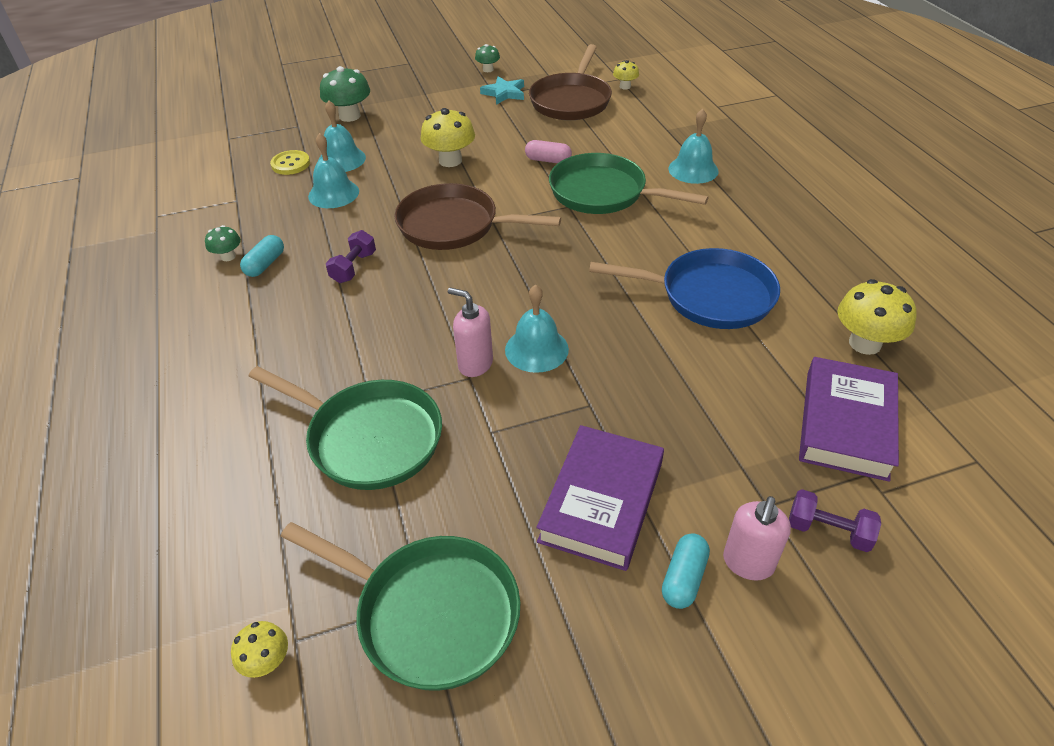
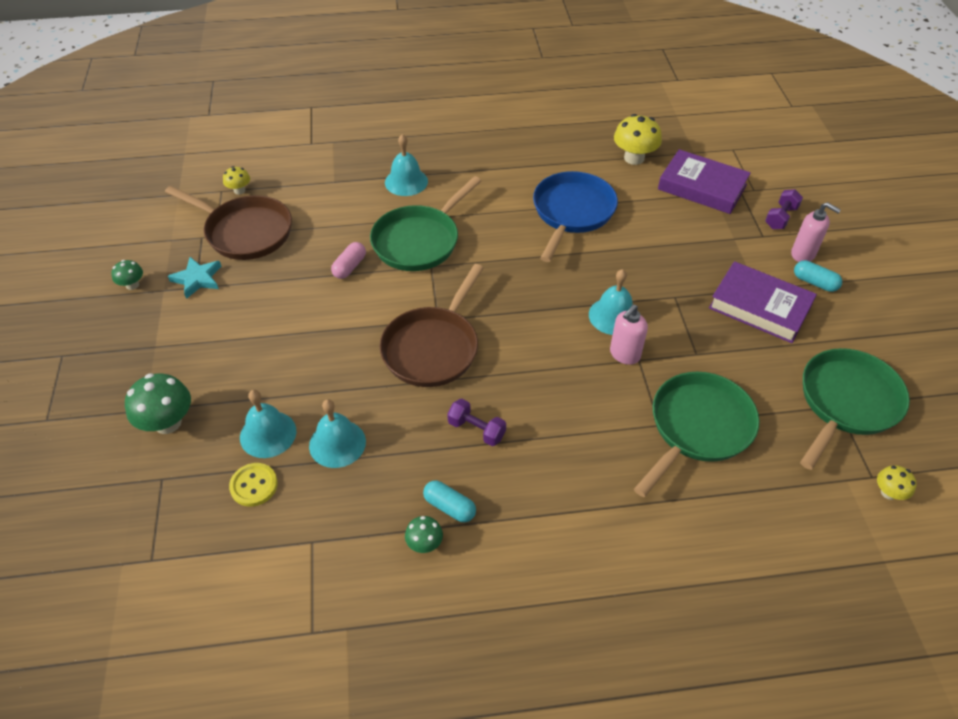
camera: 80 degrees left, 5 degrees up
(450, 160) = (316, 339): yellow mushroom -> none

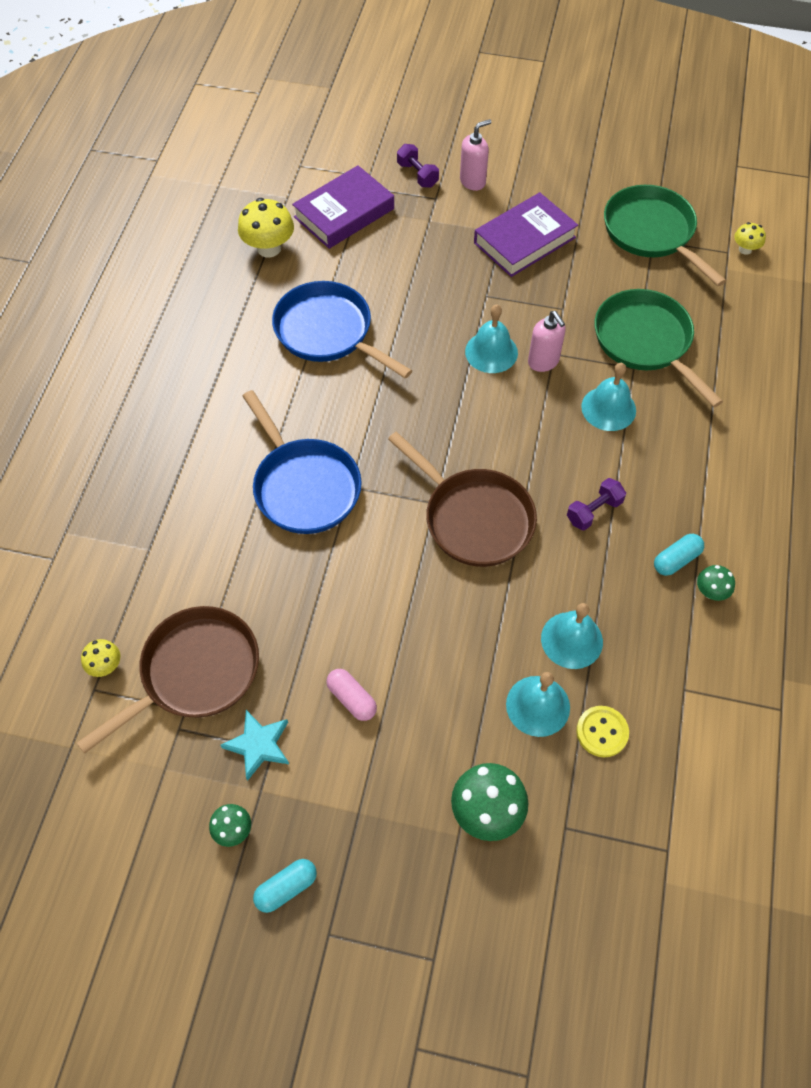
camera: 70 degrees left, 10 degrees up
(349, 267) = (315, 568): pink capsule -> pink capsule (352, 699)
(406, 181) = (192, 471): turquoise bell -> turquoise bell (608, 408)
(419, 240) = (304, 486): green pan -> blue pan
(814, 282) = (511, 190): turquoise capsule -> turquoise capsule (286, 888)

